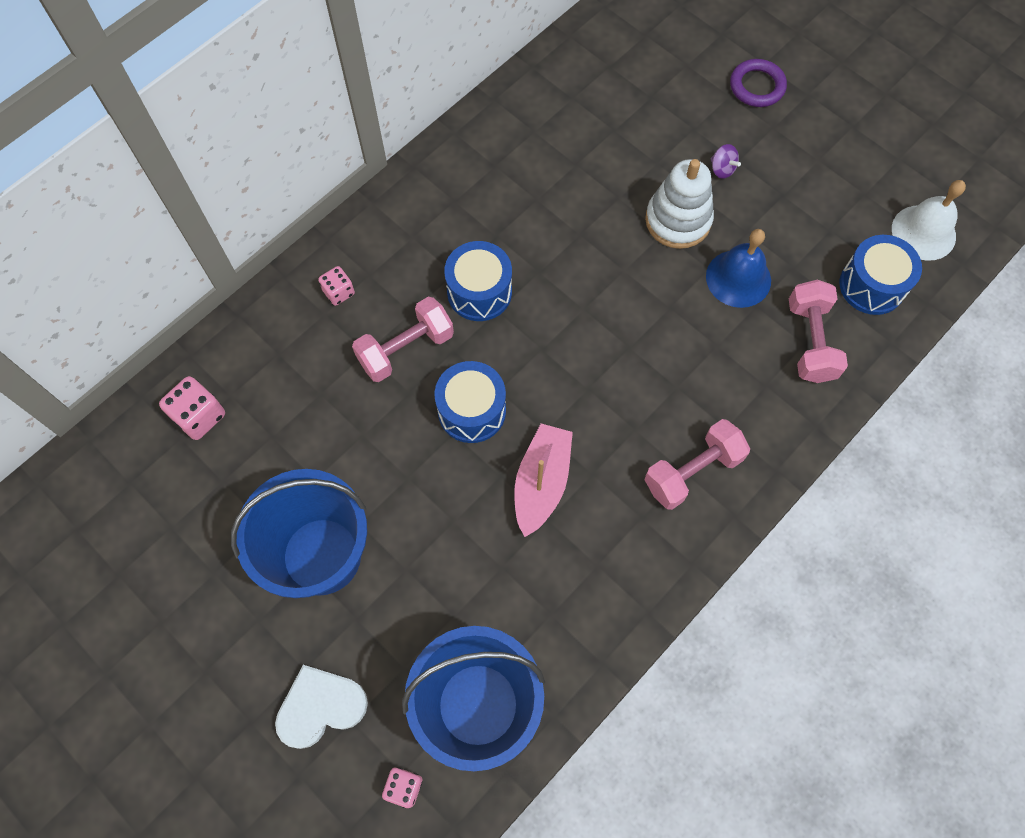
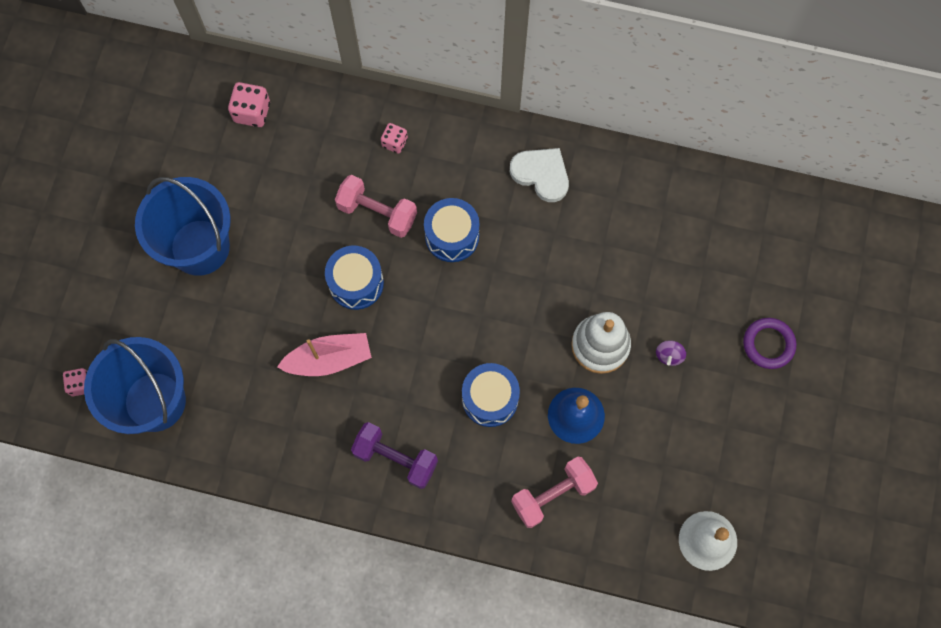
camera: 60 degrees right, 5 degrees up
(320, 707) = (104, 305): white heart -> white heart (541, 174)
(692, 471) = (395, 458): pink dumbbell -> purple dumbbell
(871, 285) = (631, 520): blue drum -> blue drum (490, 399)

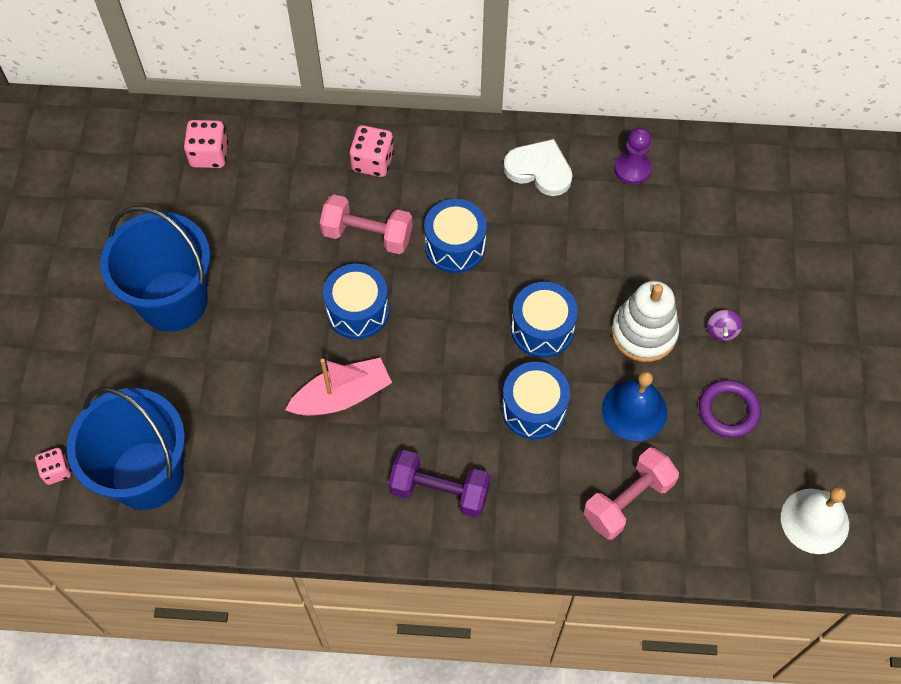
camera: 10 degrees left, 10 degrees down
(394, 142) = (373, 162): pink dice -> pink dice, size x1.56
(512, 327) = (542, 329): none -> blue drum
(625, 187) = (632, 168): none -> purple pawn
(768, 344) = (826, 302): purple ring -> purple ring (728, 410)

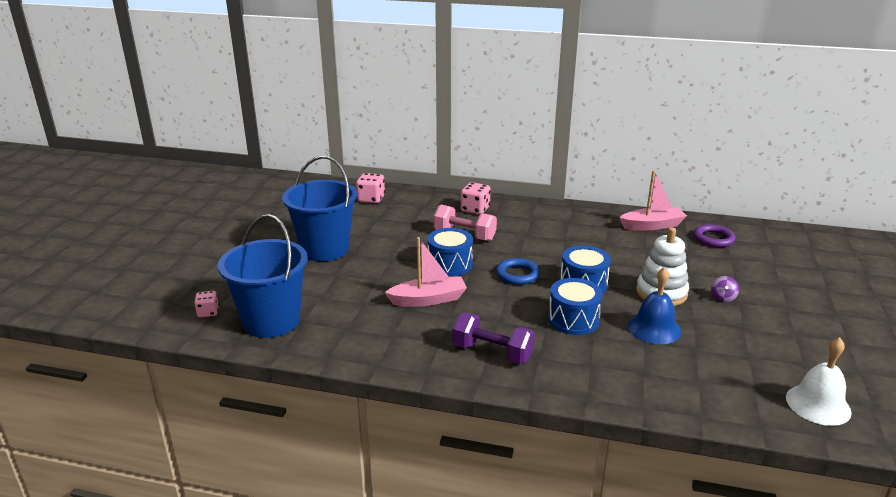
camera: 10 degrees right, 35 degrees down
(453, 320) = (517, 274): none -> blue ring
(455, 246) = (524, 245): blue drum -> none
(539, 170) = (587, 221): white heart -> none
(628, 500) = (649, 374): pink dumbbell -> none
(632, 168) = (652, 225): purple pawn -> pink boat
(728, 410) = (732, 336): purple ring -> purple ring (713, 239)

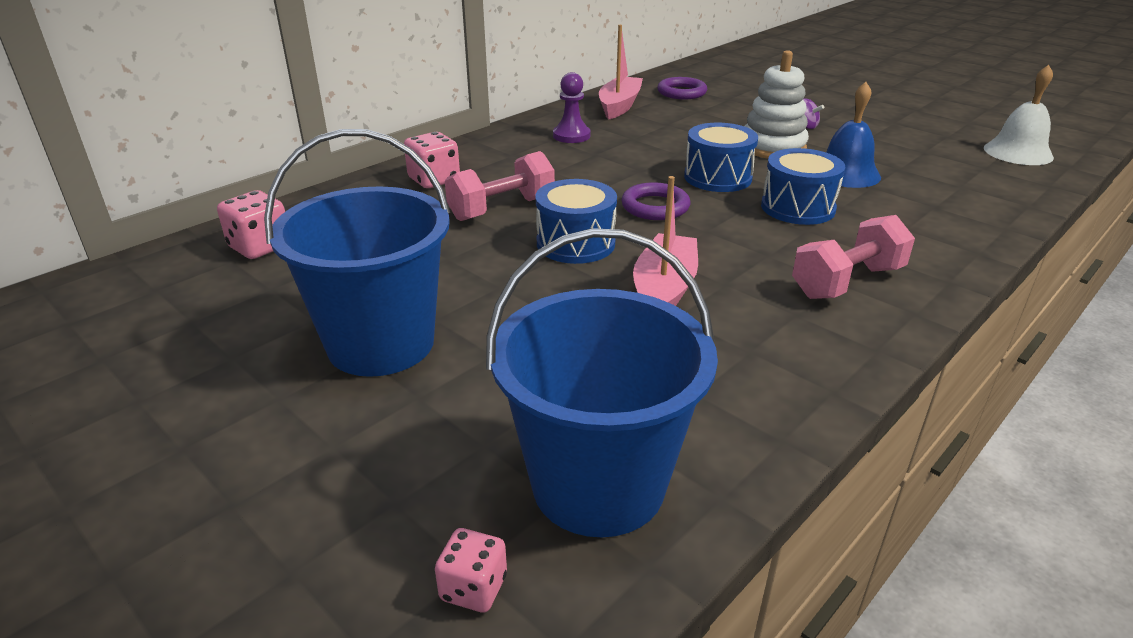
camera: 60 degrees left, 5 degrees up
(492, 353) = (847, 282): purple dumbbell -> pink dumbbell
(517, 274) = (655, 207): blue ring -> purple ring
(581, 225) = (571, 136): none -> purple pawn

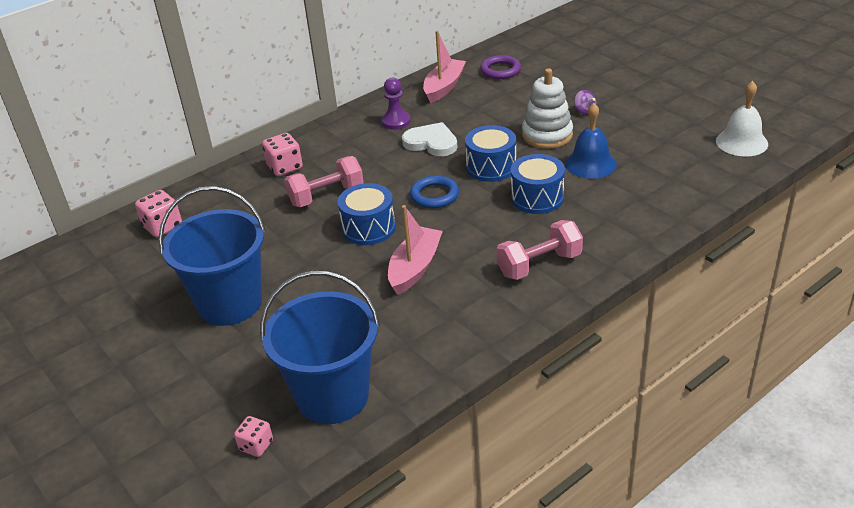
camera: 10 degrees right, 5 degrees up
(626, 155) = (431, 143): none -> white heart
(655, 207) = (434, 195): purple ring -> blue ring

